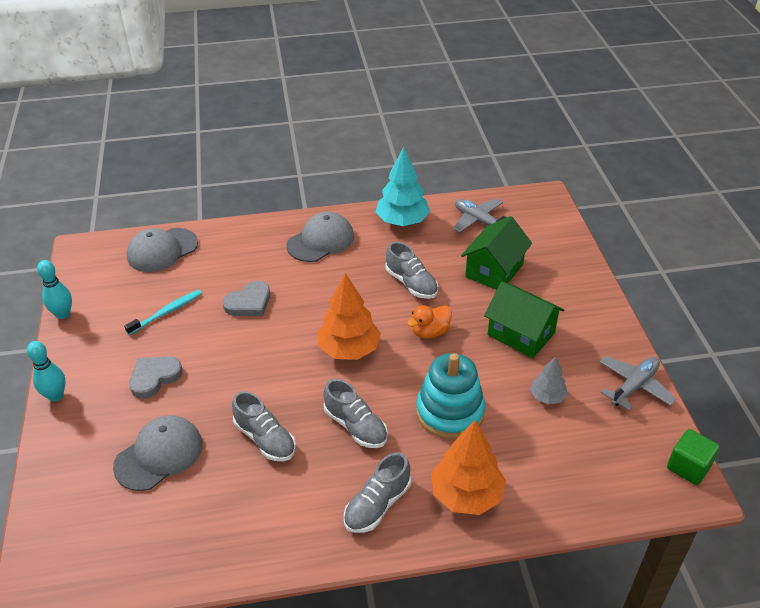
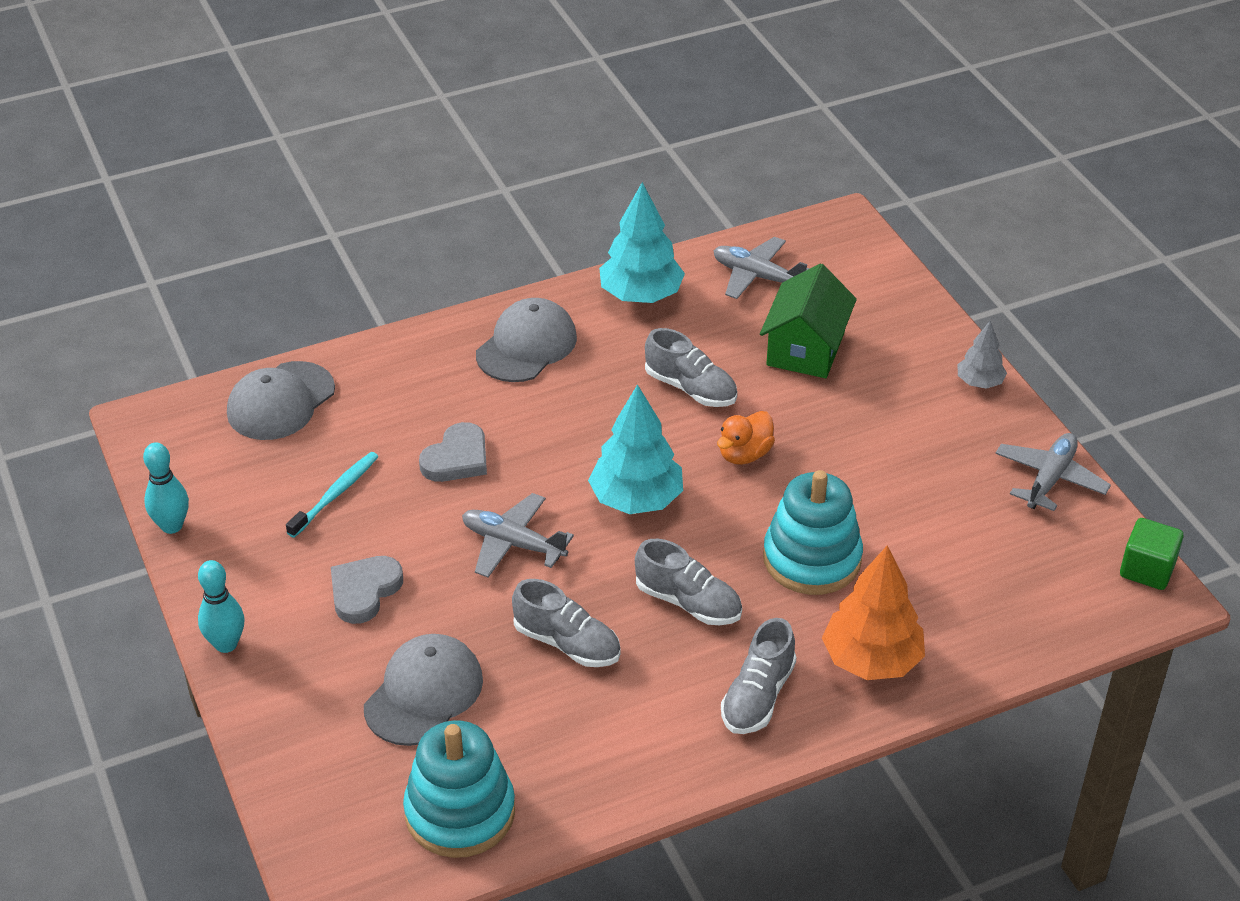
camera: 15 degrees left, 0 degrees up
(143, 547) = (460, 812): none -> turquoise stacking toy
(259, 364) = (513, 544): none -> grey plane
(349, 349) = (636, 499): orange tree -> turquoise tree
(521, 334) = (874, 434): green house -> none
(547, 397) = (938, 514): grey tree -> grey tree (979, 382)

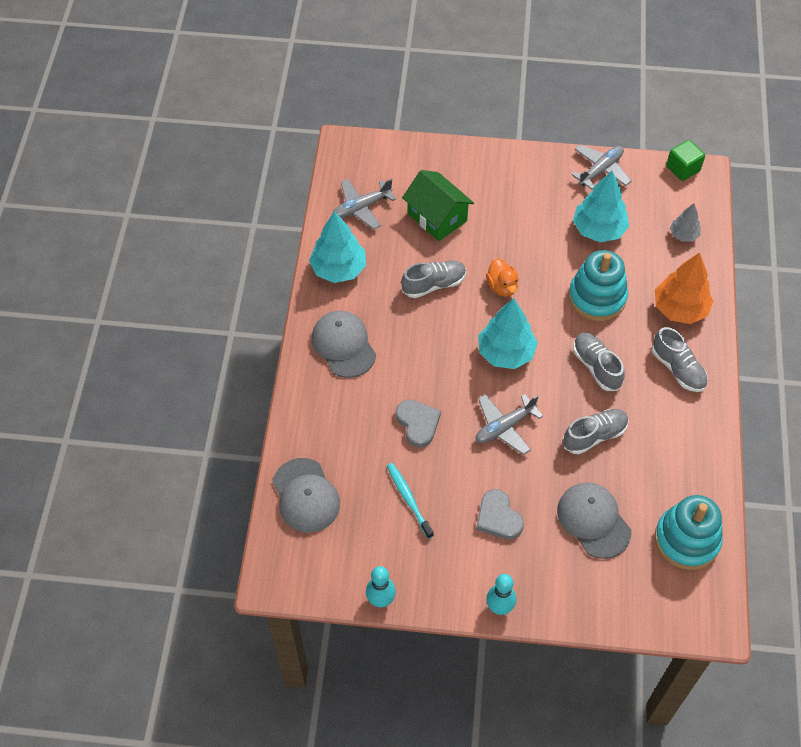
camera: 60 degrees left, 15 degrees up
(688, 602) = (596, 366): grey shoe -> grey shoe turned 90 degrees counterclockwise
(936, 517) = (598, 230): none -> turquoise tree
(979, 382) = (513, 158): grey tree -> grey tree (683, 235)
(1050, 479) = (600, 170): grey plane -> grey plane turned 75 degrees clockwise

